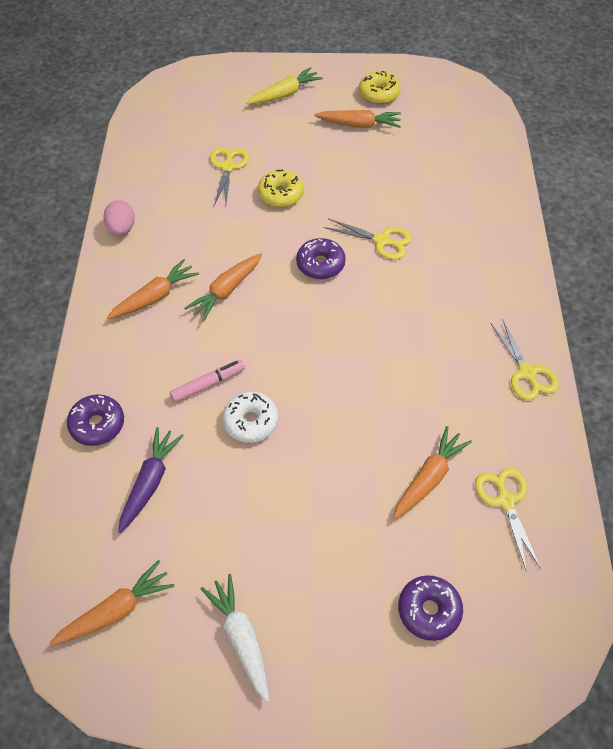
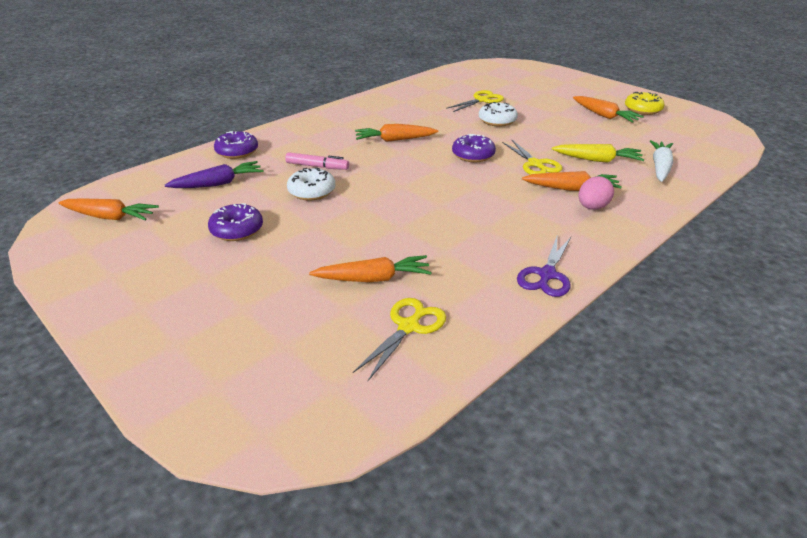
camera: 45 degrees right, 20 degrees down
(122, 229) = (380, 98): pink egg -> pink egg (592, 207)
(155, 297) = (352, 125): orange carrot -> orange carrot (571, 189)
(241, 638) = (134, 269): white carrot -> white carrot (660, 167)
(280, 194) = (497, 121): yellow donut -> white donut
(284, 94) = (569, 89): yellow carrot -> yellow carrot (597, 160)
(429, 610) = (251, 340): purple donut -> purple donut (237, 230)
(527, 373) = (547, 275): yellow scissors -> purple scissors

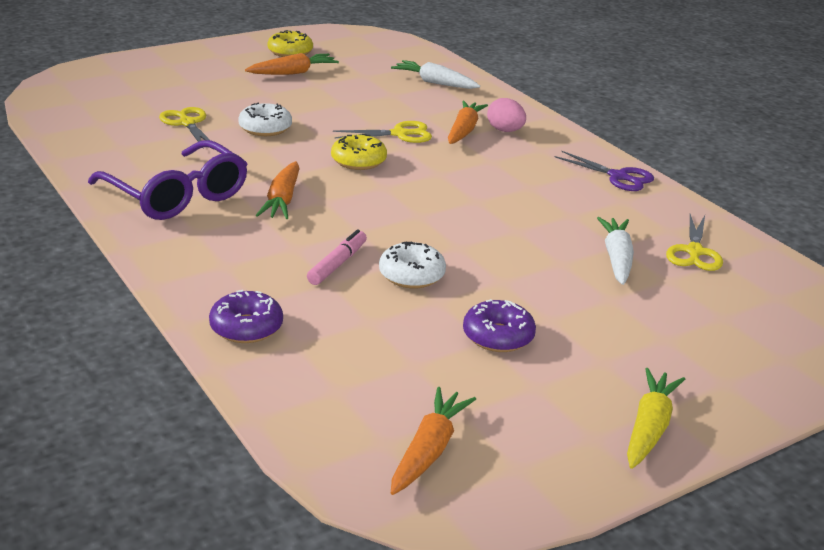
camera: 80 degrees left, 5 degrees down
(218, 184) = (356, 348): purple carrot -> none
(373, 279) = (616, 258): orange carrot -> white carrot
(382, 113) = (177, 195): none -> purple glasses
(408, 327) = (694, 252): yellow scissors -> yellow scissors turned 120 degrees counterclockwise
(473, 155) = (358, 161): purple donut -> yellow donut
(597, 160) = (405, 104): yellow carrot -> yellow carrot (649, 428)

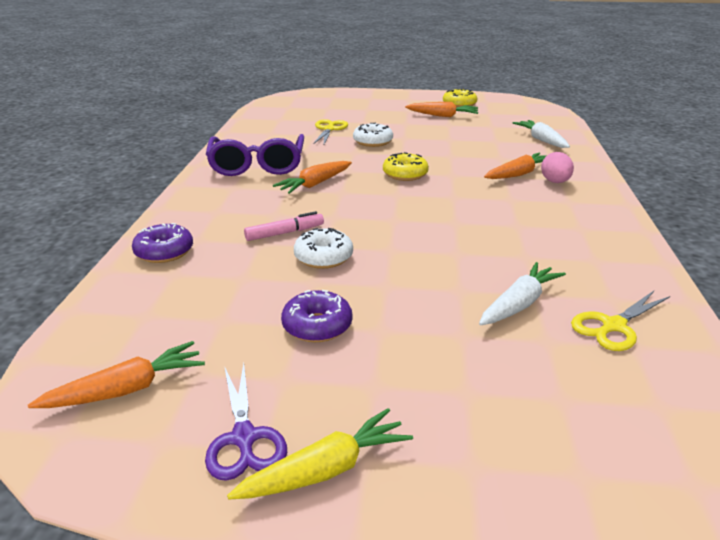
camera: 40 degrees right, 0 degrees up
(399, 134) = (462, 165): yellow scissors -> none
(618, 176) = (617, 240): purple scissors -> purple scissors (244, 438)

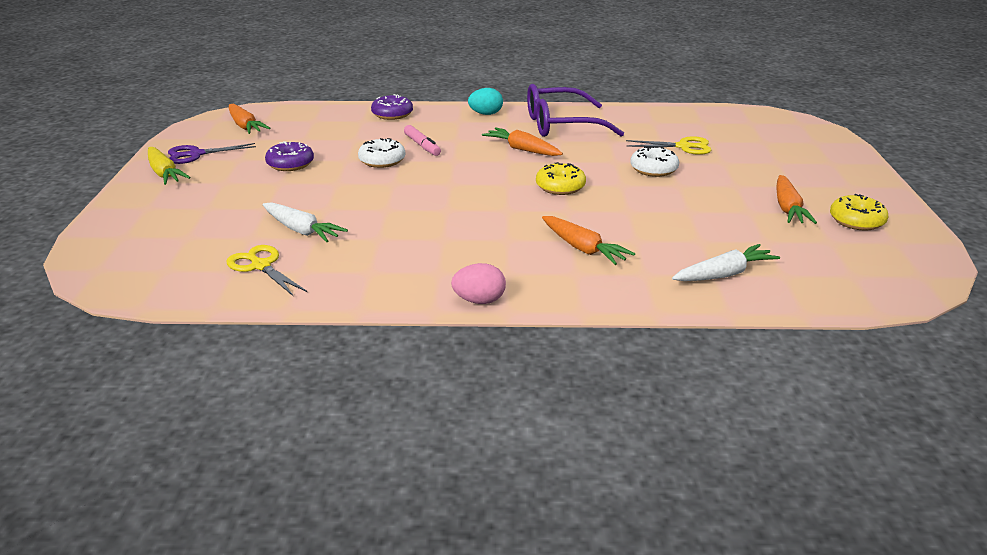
camera: 85 degrees right, 0 degrees up
(203, 197) = (485, 114): none -> turquoise egg
(555, 182) = (565, 269): pink egg -> pink egg (479, 301)

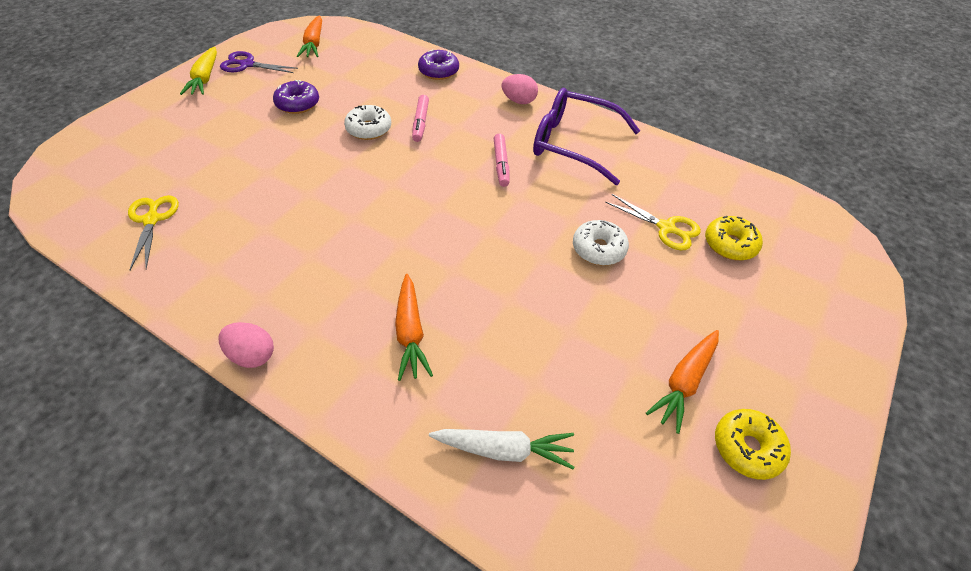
camera: 30 degrees right, 20 degrees up
(301, 230) = (221, 190): white carrot -> none
(485, 114) = (519, 101): turquoise egg -> pink egg
(522, 149) = (501, 164): orange carrot -> pink marker
(560, 187) = (481, 233): yellow donut -> yellow donut (730, 244)

